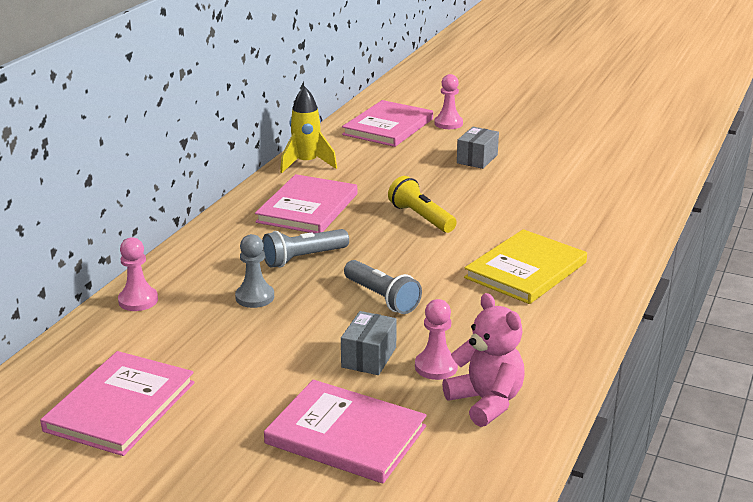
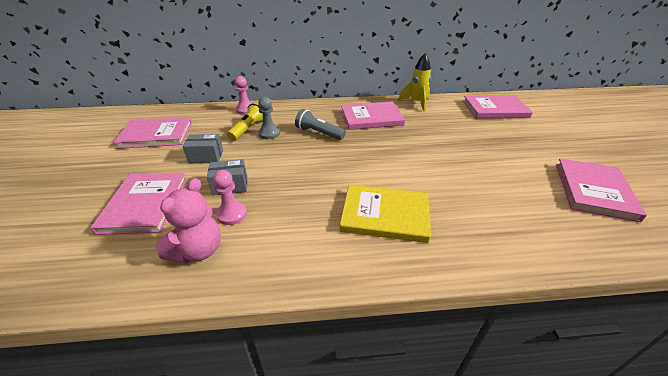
camera: 60 degrees right, 10 degrees up
(382, 298) = (298, 169): grey flashlight -> none
(421, 218) = (404, 152): yellow flashlight -> yellow flashlight (249, 129)
(448, 123) = (534, 124): pink pawn -> none
(477, 159) = (507, 148): grey box -> grey box (206, 157)
(584, 156) = (594, 190): none -> pink book

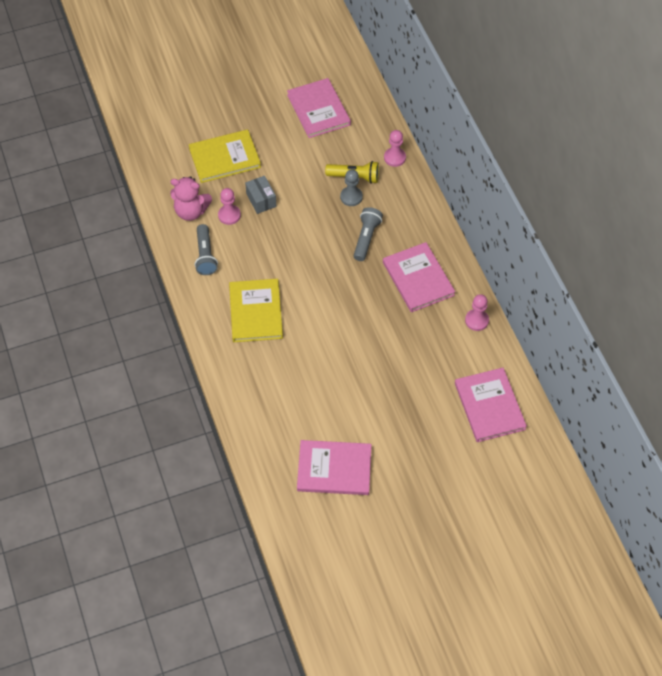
camera: 75 degrees right, 20 degrees up
(145, 204) = (225, 158): pink book -> yellow book
(206, 157) = (295, 165): grey box -> none
(280, 247) = (205, 255): none -> grey flashlight
(416, 103) = (476, 320): yellow rocket -> pink pawn

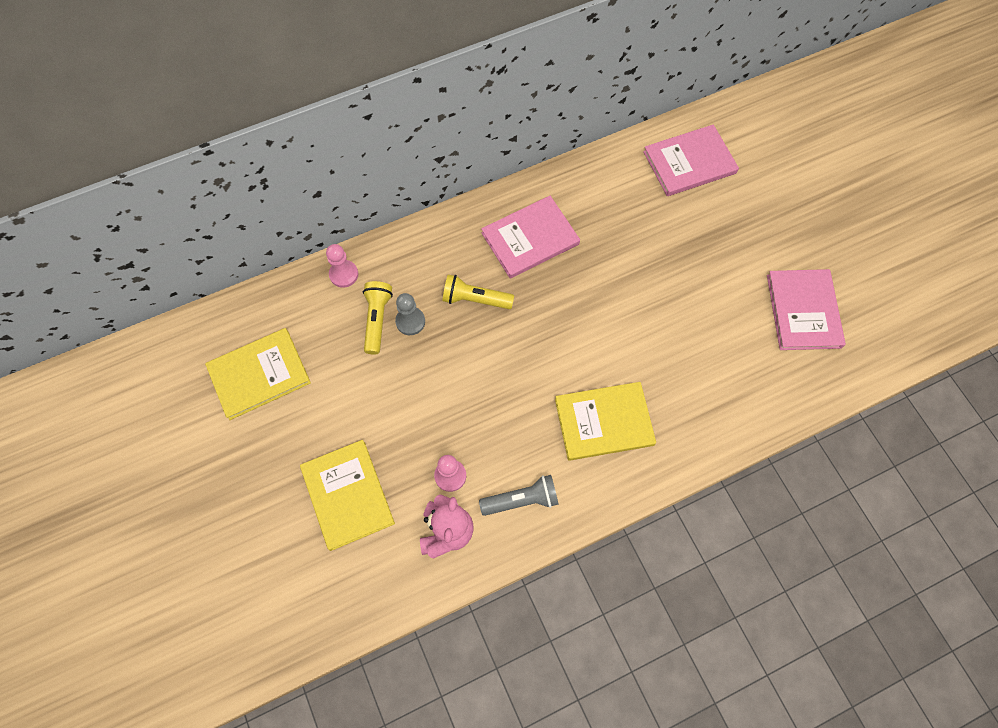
camera: 95 degrees left, 10 degrees up
(261, 200) = (421, 435): grey box -> none
(318, 110) = (259, 375): pink book -> yellow book
(366, 238) = (475, 299): grey flashlight -> yellow flashlight
(476, 320) = (580, 177): pink pawn -> none

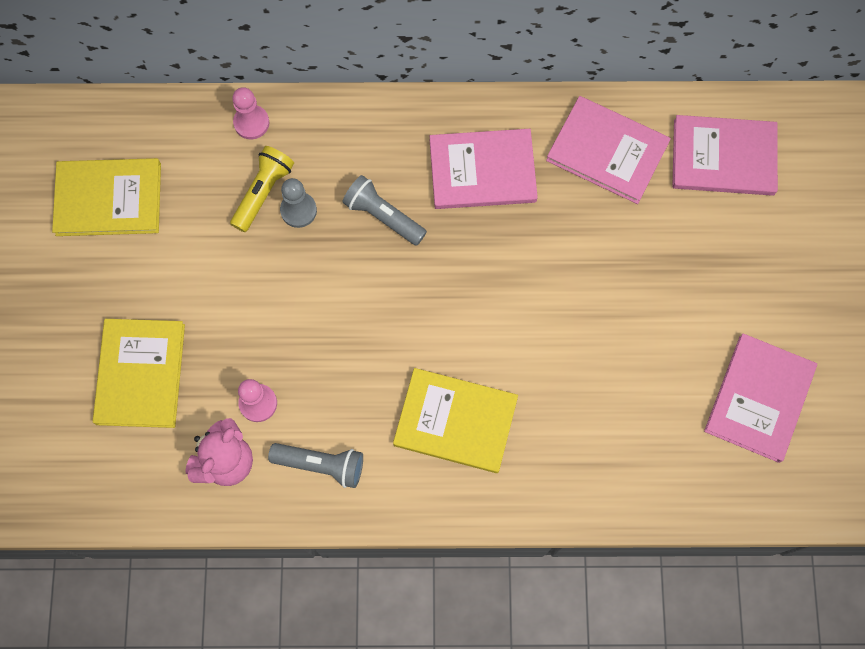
camera: 25 degrees right, 5 degrees up
(475, 299) = (383, 216): yellow flashlight -> grey flashlight
(609, 190) = (607, 151): none -> pink book

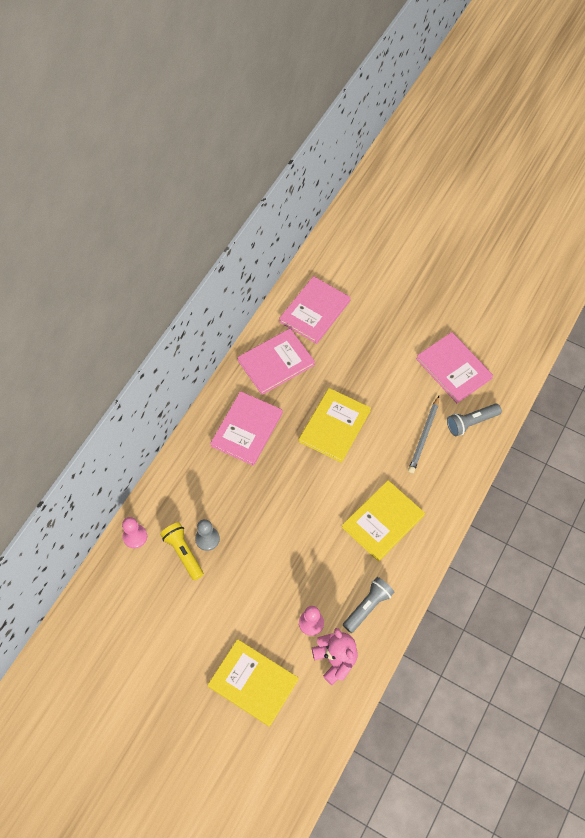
camera: 60 degrees left, 10 degrees down
(108, 199) = (128, 645): yellow book -> yellow book (334, 426)
(383, 216) = (240, 495): grey flashlight -> grey flashlight (471, 422)
(621, 411) = (424, 436): none -> grey pencil

